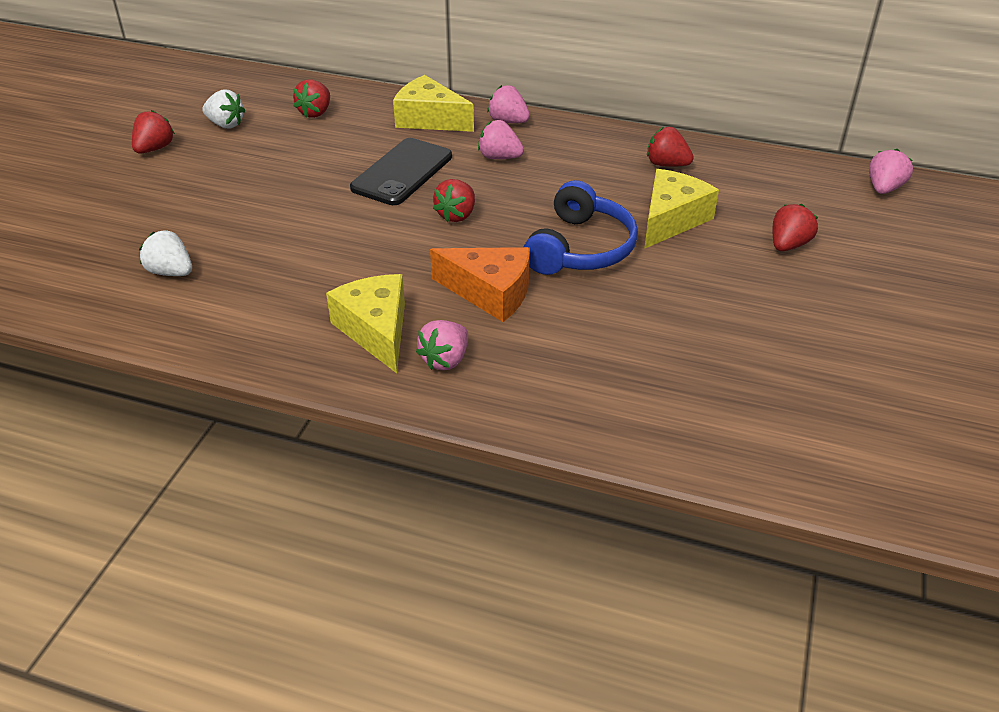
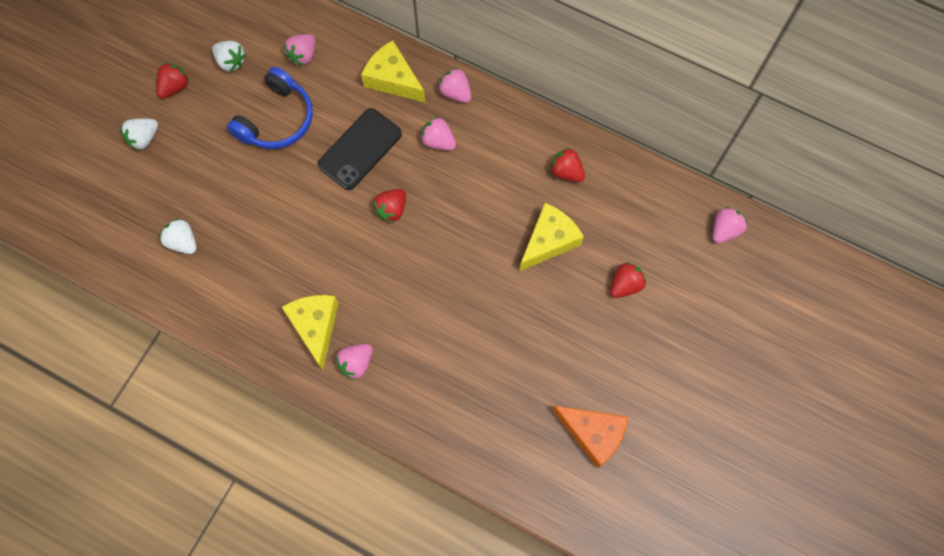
camera: 10 degrees right, 30 degrees up
(114, 191) = (144, 138): none -> white strawberry
(315, 112) = (303, 55): red strawberry -> pink strawberry
(490, 293) = (399, 301): orange cheese -> orange cheese (593, 434)
(581, 248) = (473, 263): blue headphones -> blue headphones (277, 119)

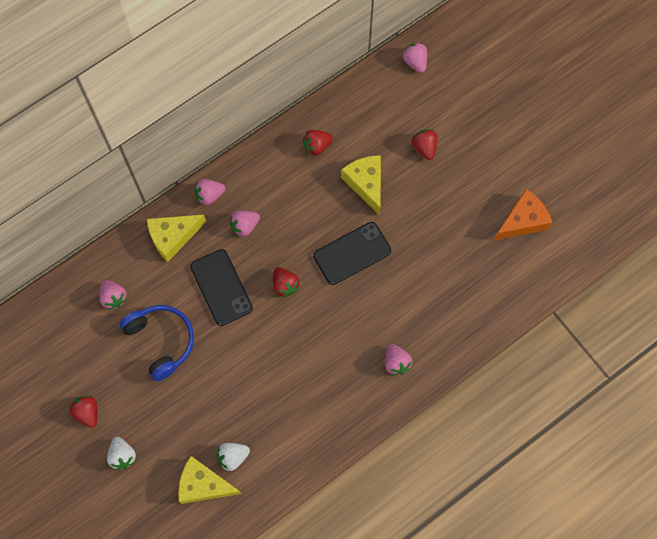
camera: 65 degrees left, 0 degrees up
(231, 61) = (87, 357): white strawberry -> none
(315, 326) = (353, 381): yellow cheese -> yellow cheese (203, 484)
(460, 262) = (352, 253): none -> black phone

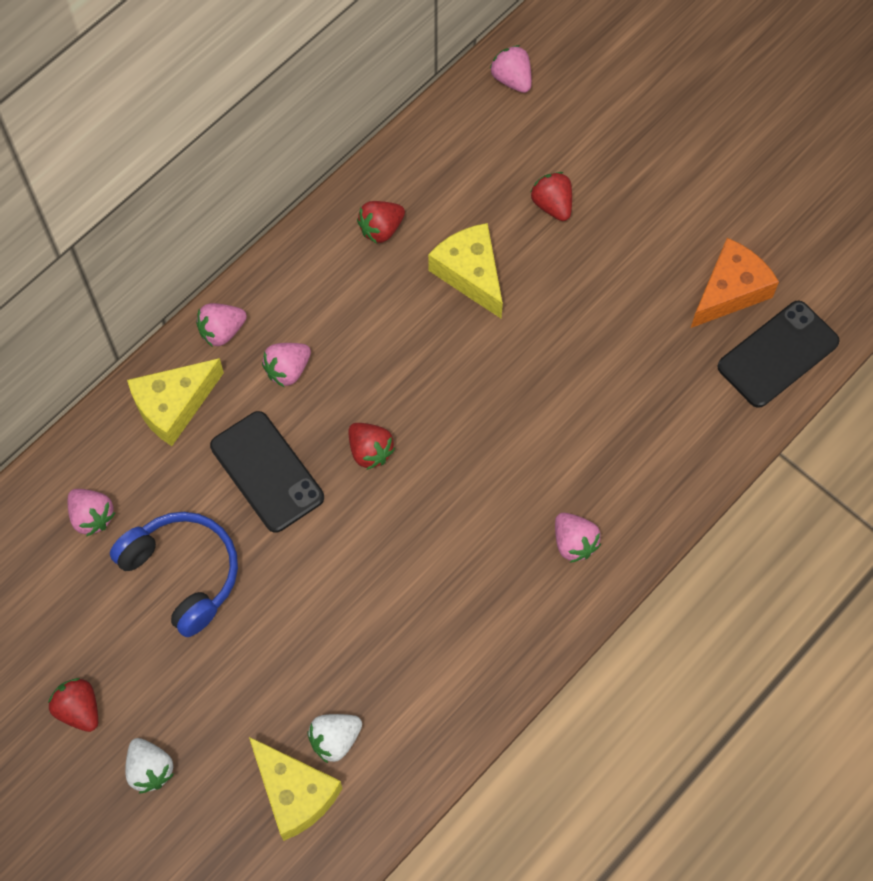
camera: 10 degrees left, 5 degrees down
(203, 484) = (294, 793): yellow cheese -> yellow cheese turned 135 degrees counterclockwise
(352, 253) = (469, 384): black phone -> black phone (778, 354)

